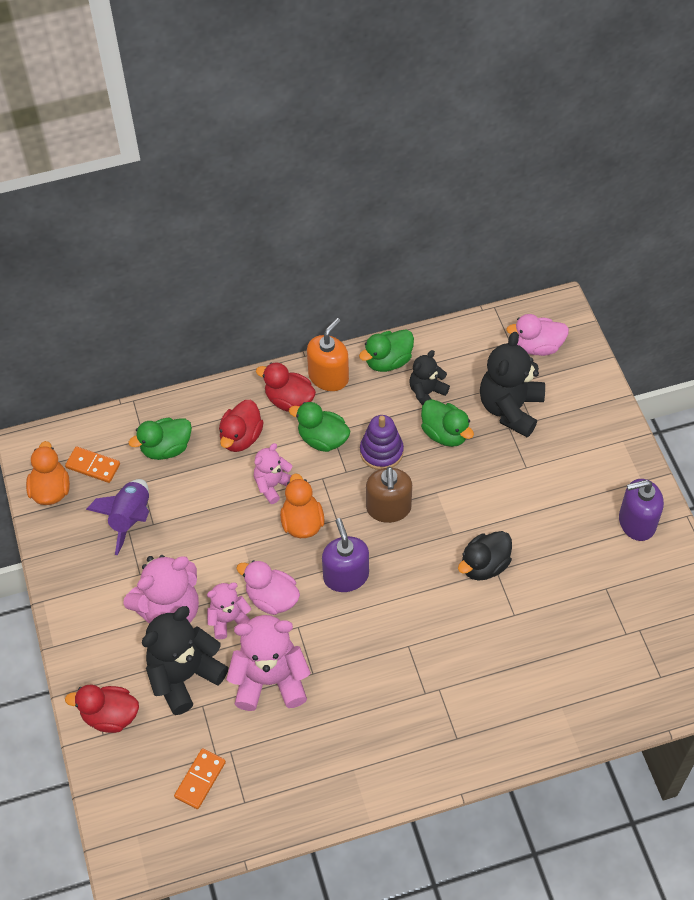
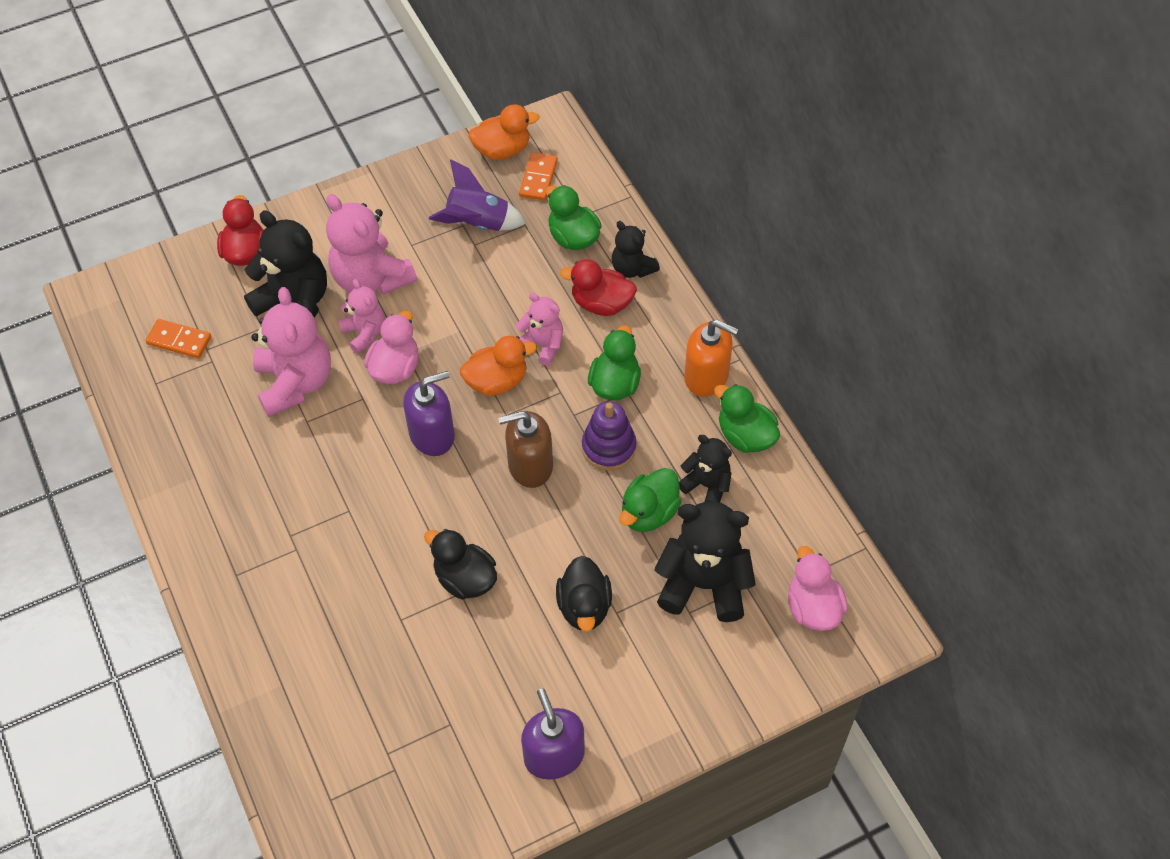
camera: 80 degrees right, 0 degrees up
(210, 410) = (632, 268): none -> black teddy bear
(289, 400) = (663, 342): red duck -> none
(519, 487) = (584, 607): none -> black duck

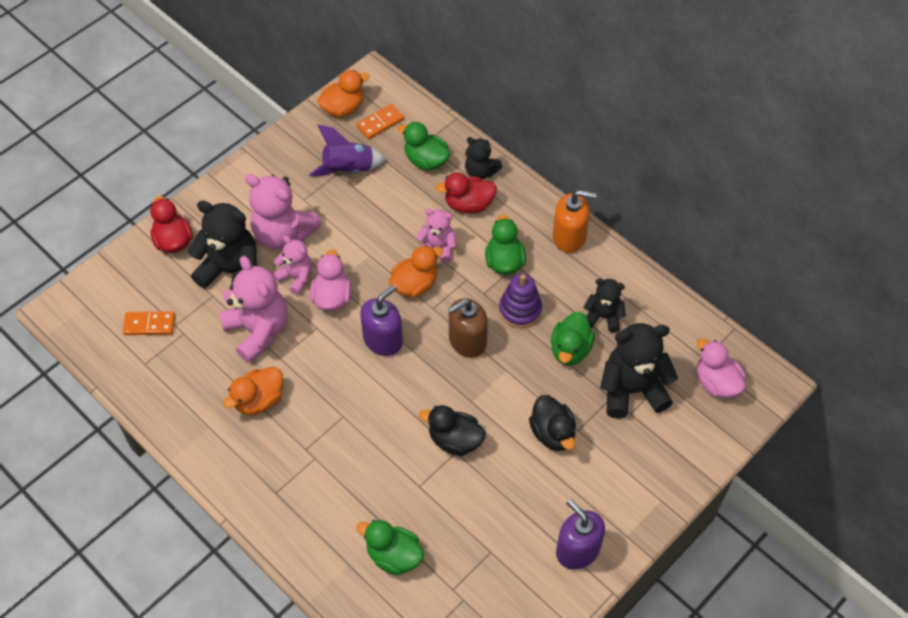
camera: 20 degrees left, 0 degrees up
(262, 463) = (259, 400): none -> orange duck
(538, 178) = (380, 123): orange domino -> orange domino turned 60 degrees clockwise
(745, 436) = (616, 272): green duck -> green duck (394, 556)

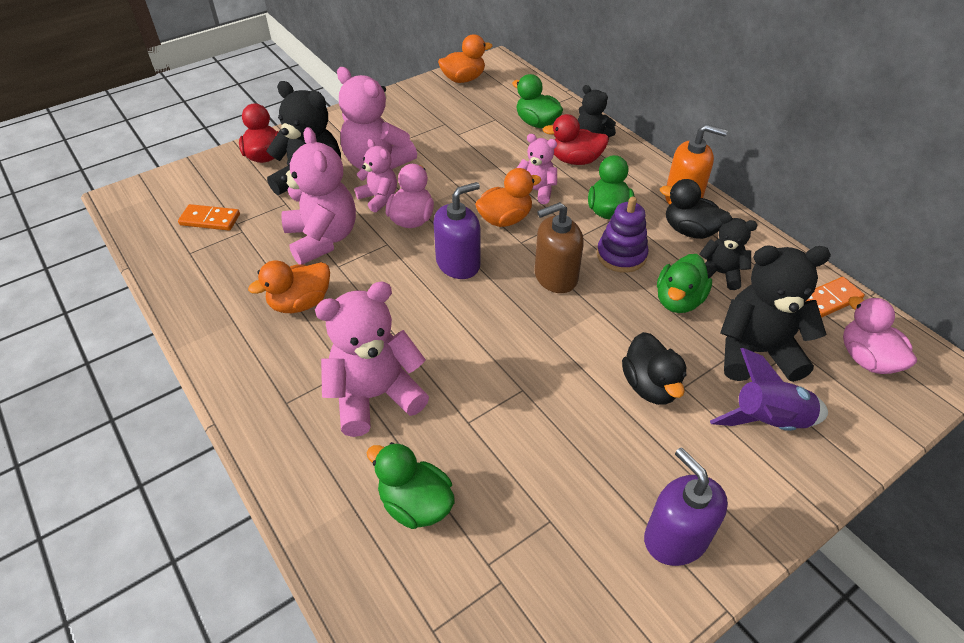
camera: 10 degrees right, 10 degrees down
(343, 475) = (375, 396): none -> pink teddy bear
(348, 169) = (457, 121): purple rocket -> purple rocket (768, 421)
(380, 123) = (497, 92): orange domino -> orange domino (829, 299)
(455, 440) = (523, 376): black duck -> black duck (690, 231)

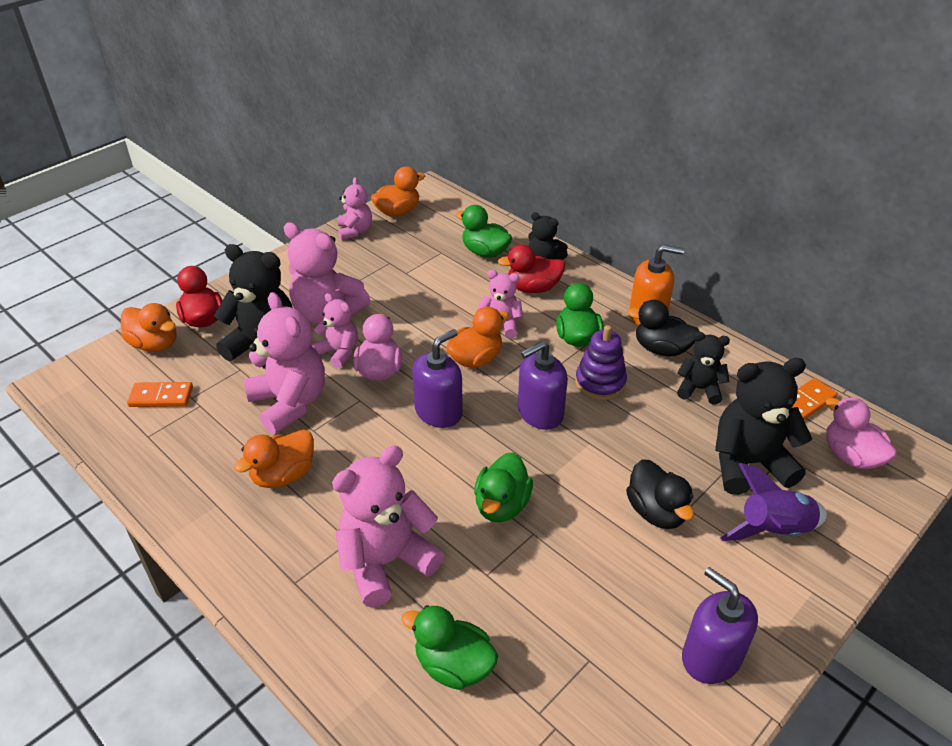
camera: 10 degrees left, 5 degrees down
(217, 173) = (155, 344): none -> orange duck
(420, 92) = (355, 231): none -> pink teddy bear
(555, 277) = (540, 413): brown soap dispenser -> purple soap dispenser
(678, 301) = (665, 422): green duck -> green duck (501, 505)

